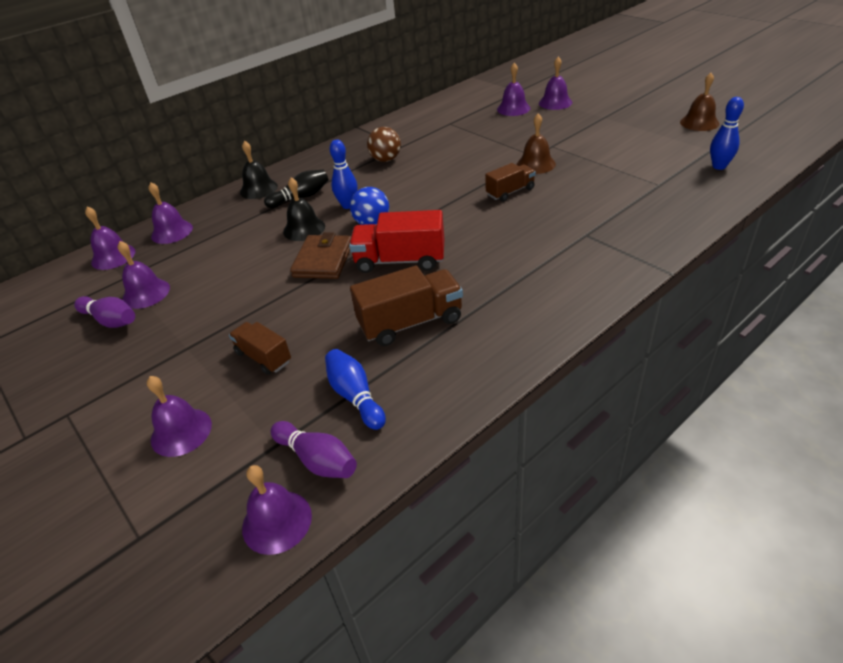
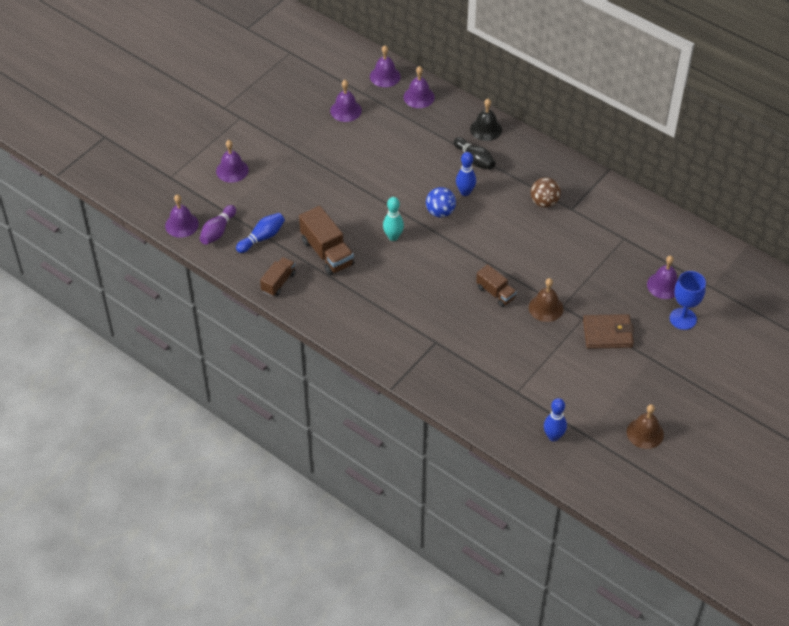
camera: 75 degrees right, 10 degrees up
(111, 320) = (317, 104): purple bowling pin -> none
(263, 357) = (290, 188): brown truck -> brown truck (278, 282)
(304, 229) = (429, 173): black bell -> none
(323, 260) = (390, 194): brown wallet -> brown wallet (607, 334)
(400, 261) = (393, 237): red truck -> turquoise bowling pin
(555, 102) = (683, 319): purple bell -> blue goblet

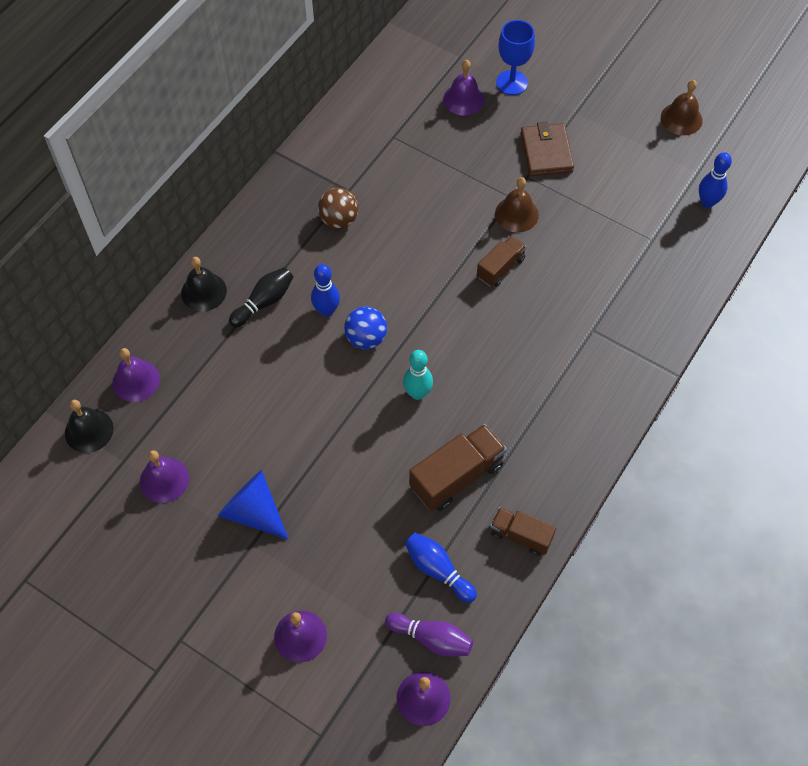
camera: 95 degrees left, 10 degrees up
(317, 151) = (253, 512): none -> blue cone
(385, 76) = (89, 430): purple bell -> black bell

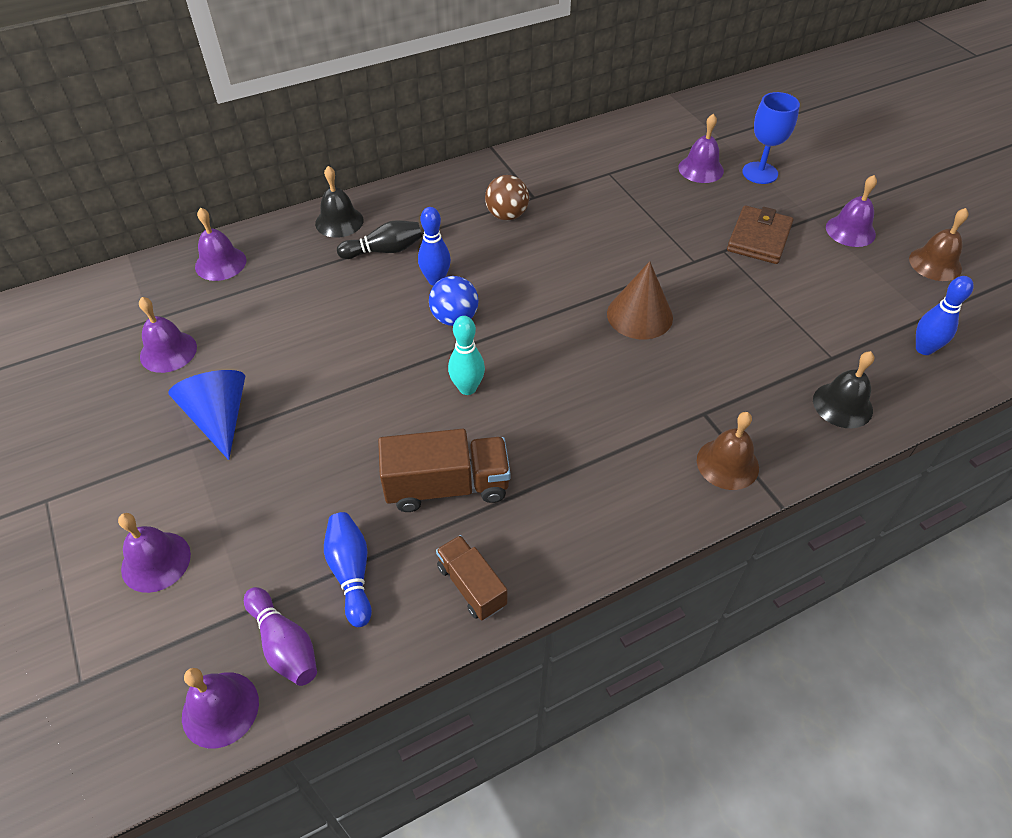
camera: 30 degrees right, 10 degrees down
(89, 430) = (146, 283): black bell -> black bell (842, 405)
(500, 268) = (639, 315): brown truck -> brown cone
(516, 214) = (690, 277): brown bell -> brown bell (727, 464)
(608, 113) = (850, 230): none -> purple bell

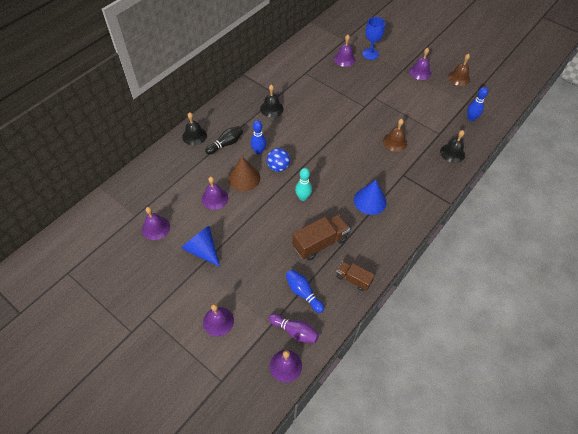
camera: 25 degrees left, 5 degrees up
(220, 263) = (150, 176): purple bell -> purple bell (215, 198)
(507, 215) = (271, 108): brown ball -> black bell
(601, 440) = (370, 201): none -> blue cone
(639, 315) = (355, 139): brown cone -> brown cone (244, 178)
(727, 464) = (422, 193): brown bell -> brown bell (395, 142)
(759, 238) = (385, 87): brown wallet -> none

